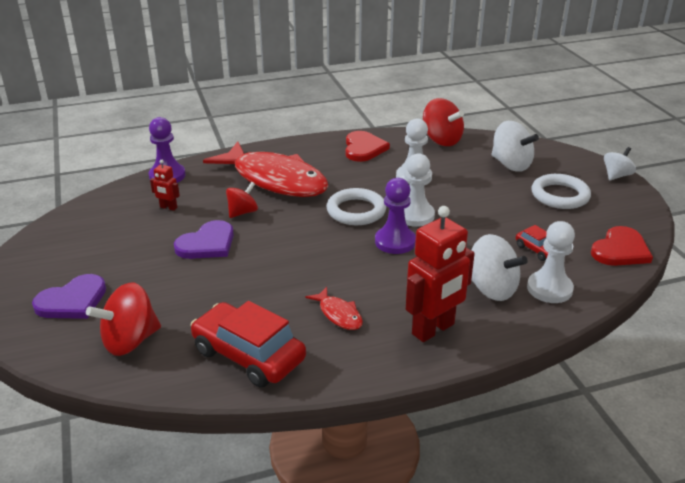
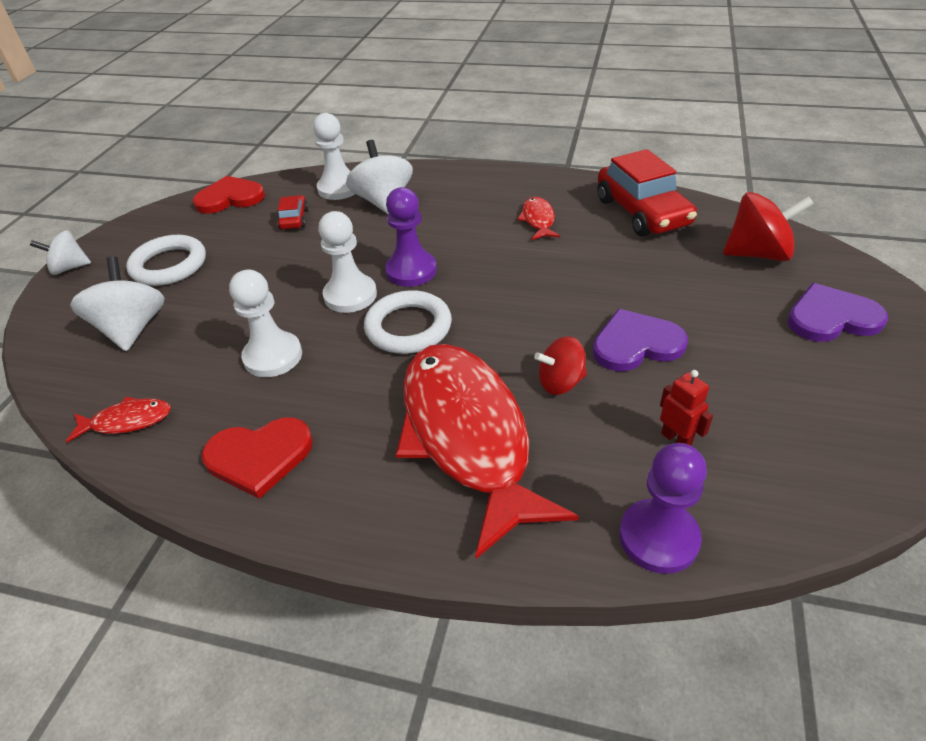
camera: 145 degrees left, 10 degrees up
(363, 148) = (259, 456): red heart -> red heart turned 135 degrees counterclockwise
(433, 329) = (470, 188): red robot -> none
(441, 140) = (127, 421): red spinning top -> red fish

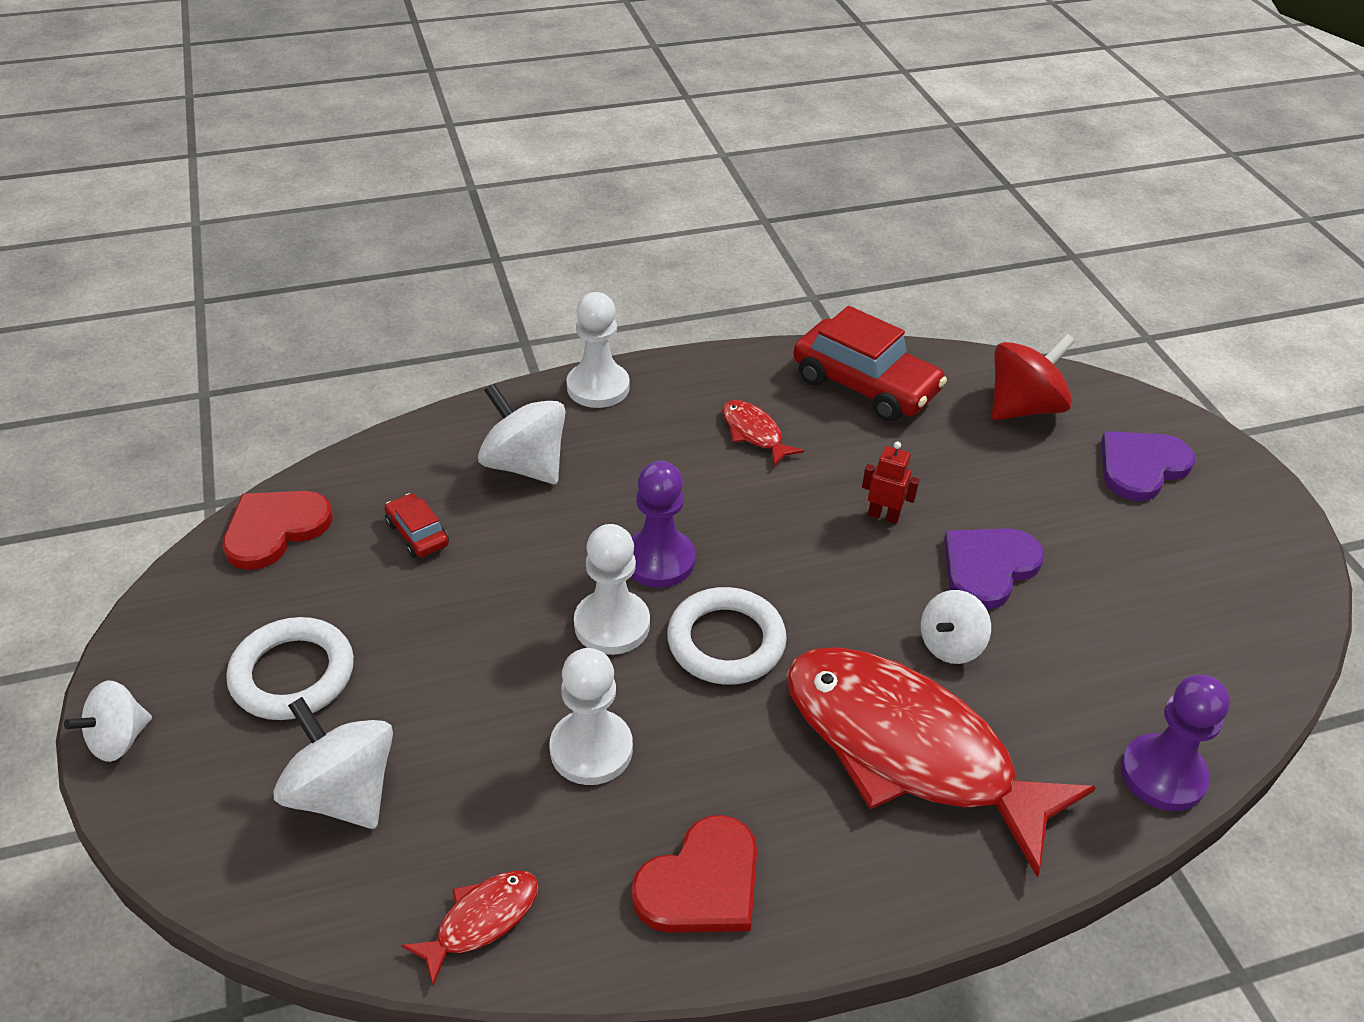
camera: 35 degrees left, 0 degrees up
(339, 188) = (438, 462): white pawn -> white pawn (598, 387)
(560, 382) = (950, 645): red spinning top -> white spinning top
(676, 439) = (1104, 664): red robot -> red robot (883, 515)

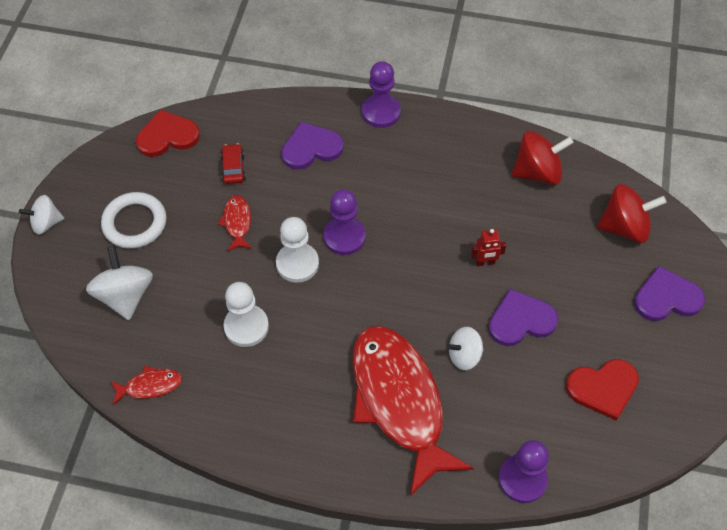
camera: 30 degrees right, 15 degrees up
(525, 465) = (311, 148): white spinning top -> purple heart
(598, 387) = (381, 112): white pawn -> purple pawn
(701, 883) = (255, 417): red heart -> red heart (603, 388)
(726, 641) = (348, 299): white ring -> none
(754, 433) = (449, 178): red fish -> red fish (237, 222)
(865, 385) = (537, 172): red car -> red spinning top
(883, 515) = (485, 262): red robot -> red robot turned 120 degrees clockwise

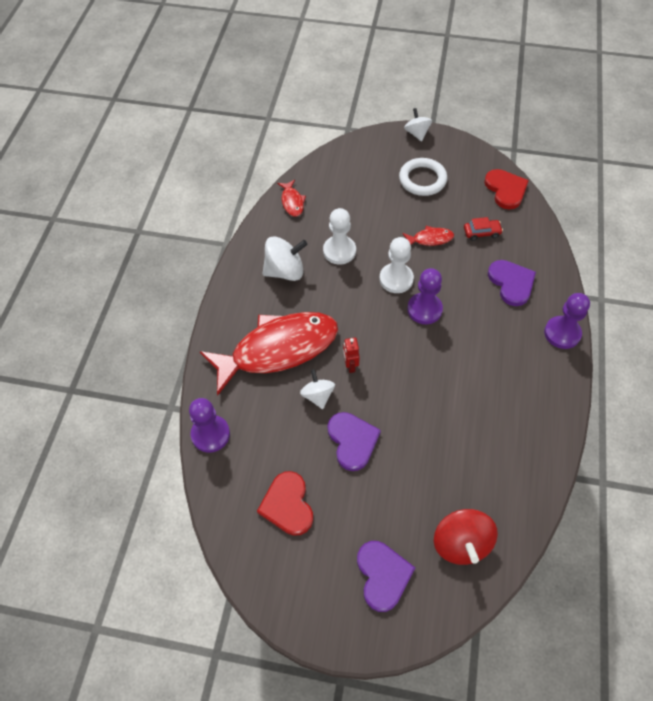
camera: 90 degrees right, 0 degrees up
(125, 295) = (361, 181): white spinning top -> white spinning top (285, 271)
(485, 262) = (409, 414): red robot -> red robot (350, 365)
(537, 172) = (516, 465): red spinning top -> none

